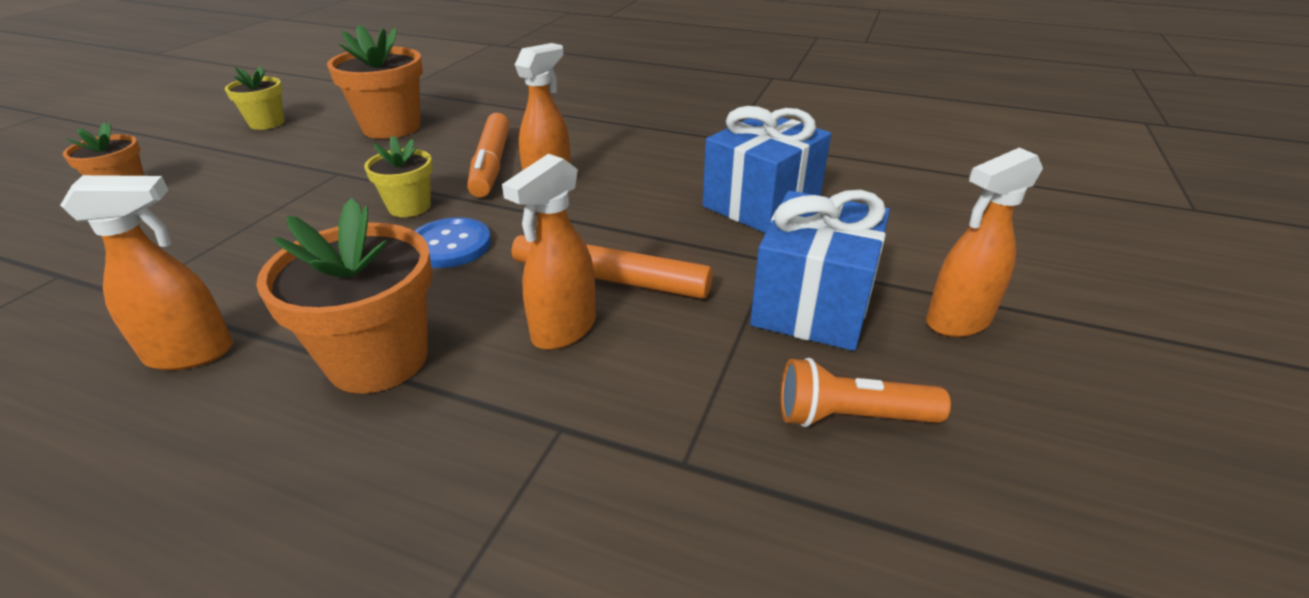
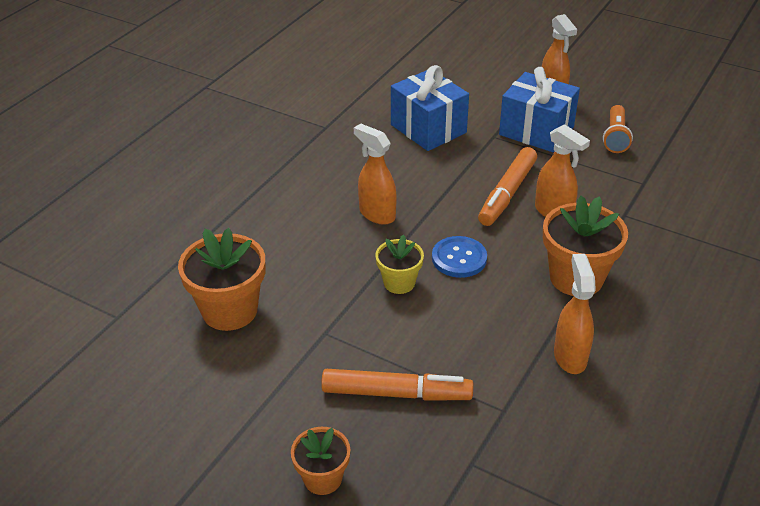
camera: 80 degrees left, 5 degrees up
(267, 123) = (177, 410): yellow flower pot -> none
(491, 164) = (335, 243): orange marker -> orange marker (396, 393)

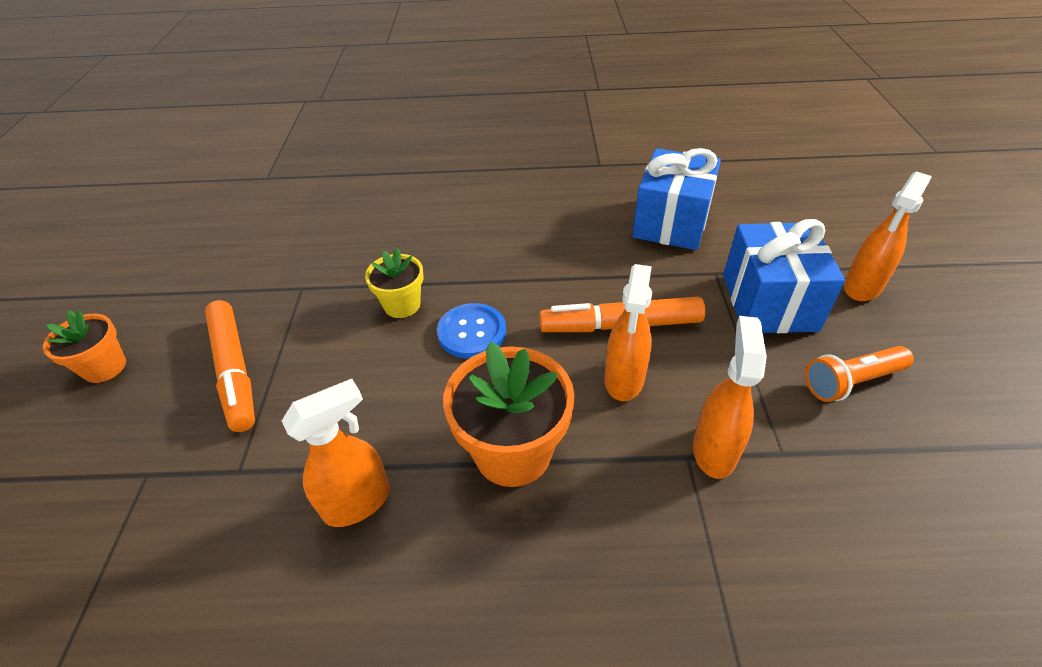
camera: 60 degrees right, 5 degrees up
(230, 310) = (302, 224): orange flower pot -> none
(377, 214) = (497, 247): orange spray bottle -> orange spray bottle (714, 450)

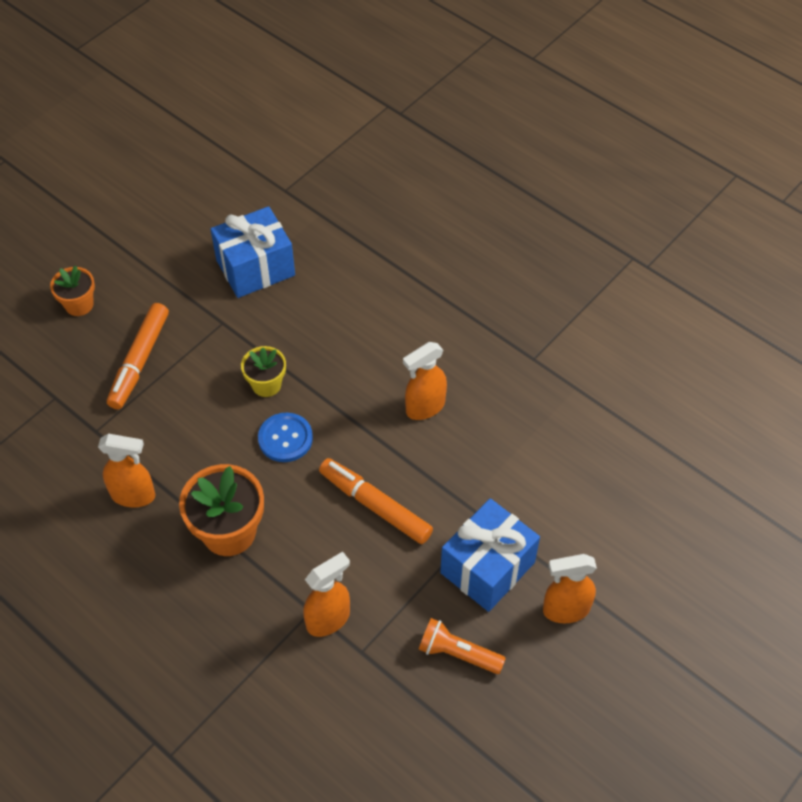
camera: 40 degrees right, 10 degrees up
(624, 380) = (333, 541): orange spray bottle -> orange spray bottle (424, 407)
(671, 222) = (512, 455): blue gift -> blue gift (255, 268)

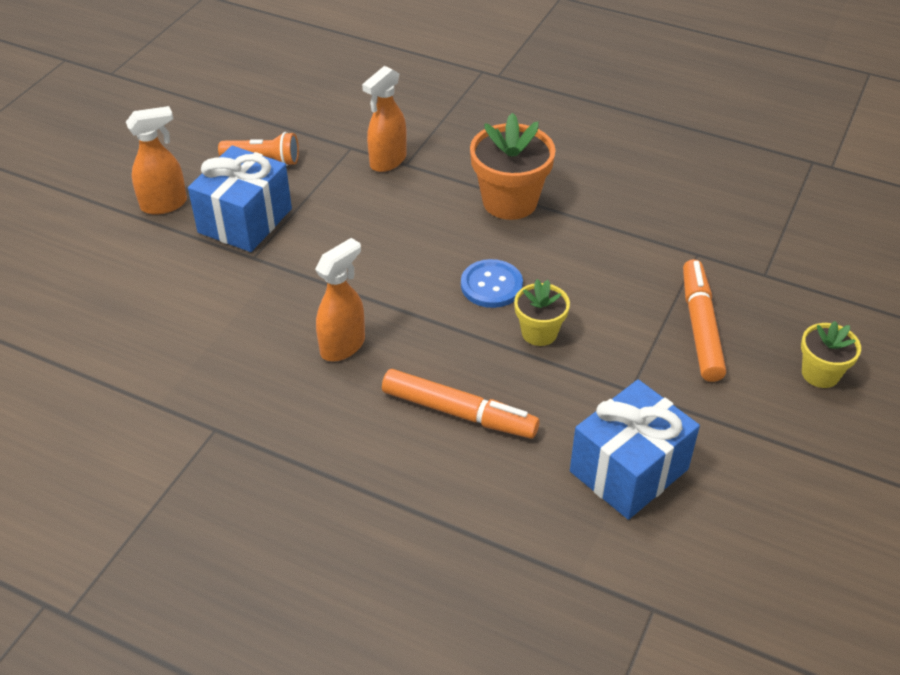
camera: 165 degrees right, 10 degrees down
(79, 304) = (820, 374): orange flower pot -> yellow flower pot
(134, 495) = (619, 211): orange spray bottle -> none
(375, 505) = (372, 247): orange marker -> orange marker (459, 413)

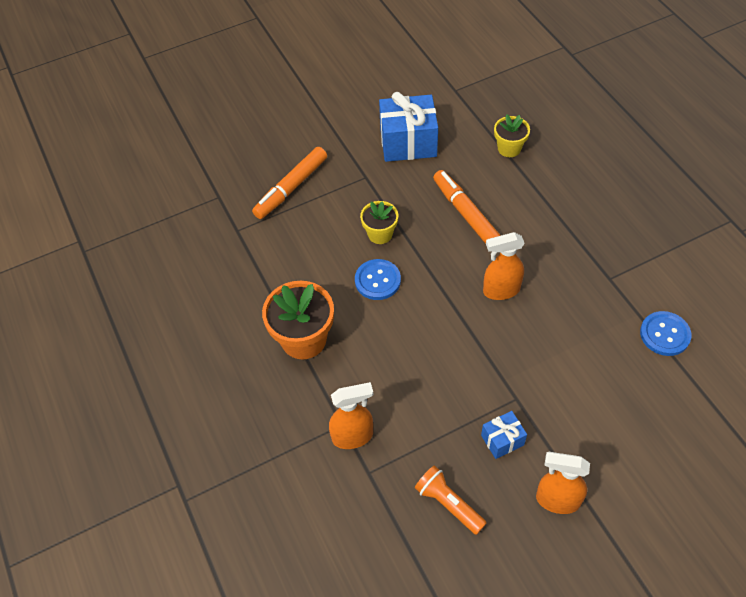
camera: 140 degrees left, 10 degrees up
(113, 397) = (664, 334): none -> blue button
(245, 220) = (502, 440): blue gift -> blue gift, size x0.51
(820, 374) = (265, 134): yellow flower pot -> yellow flower pot (509, 148)

